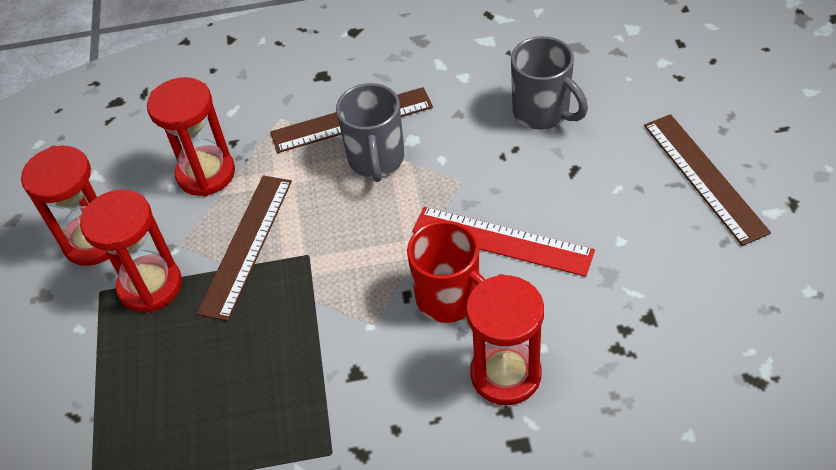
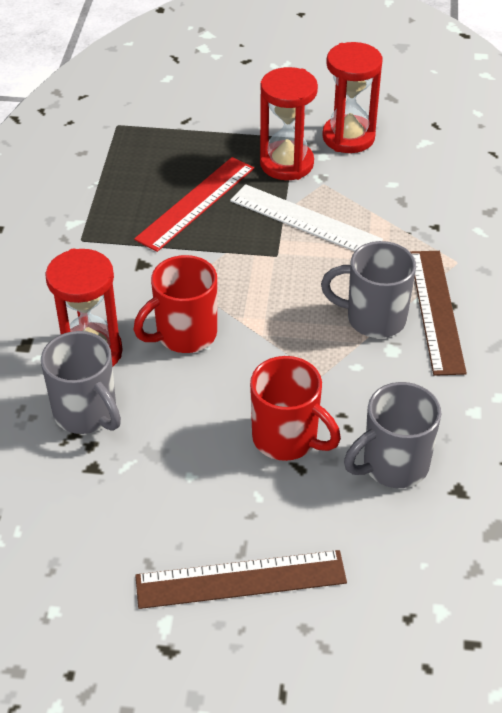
camera: 100 degrees right, 5 degrees down
(206, 173) = (400, 205): red hourglass -> none
(247, 245) = (305, 220): brown ruler -> white ruler
(502, 241) = (232, 386): red ruler -> red ruler (196, 203)
(547, 185) = (287, 439): none -> red mug
(588, 347) = (87, 413): none -> grey mug

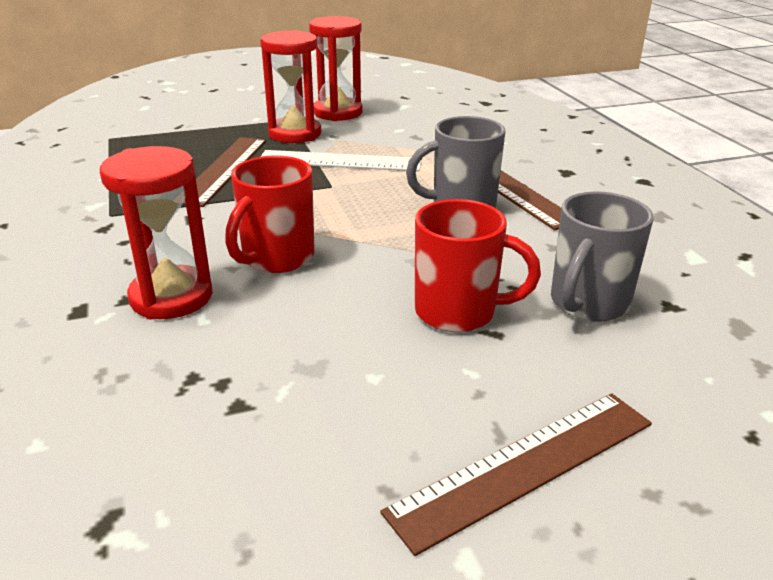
camera: 25 degrees left, 15 degrees down
(87, 413) = (198, 353): grey mug -> none
(196, 203) = (223, 169): red ruler -> brown ruler

